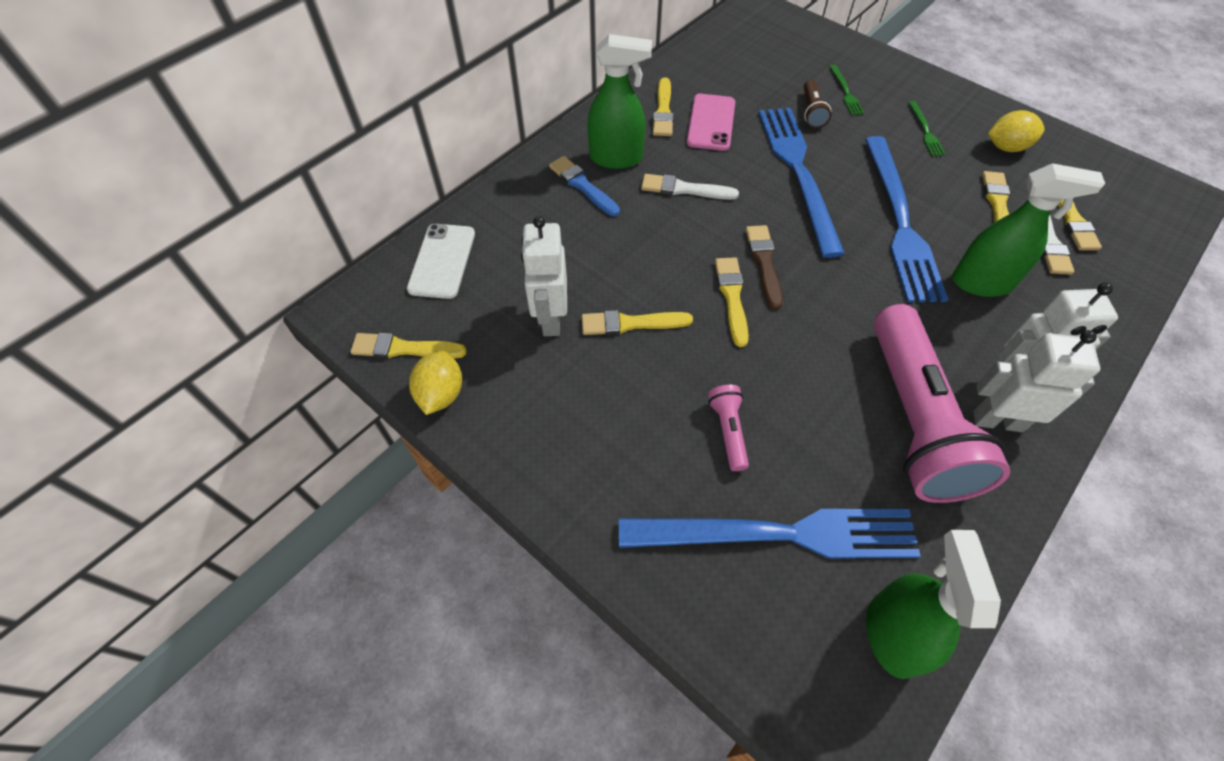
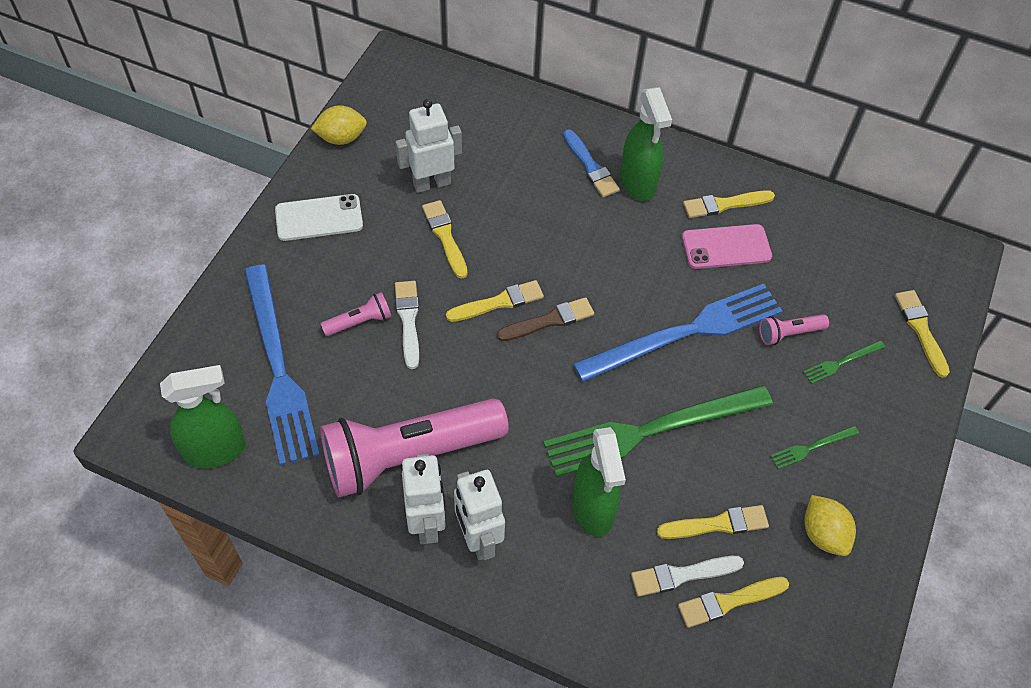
camera: 70 degrees right, 0 degrees up
(404, 348) = (374, 104): yellow brush -> yellow brush (920, 330)
(442, 261) = (466, 99): white phone -> white phone (319, 218)
(582, 185) = (590, 166): blue brush -> blue brush turned 120 degrees clockwise
(684, 189) = (619, 243): white brush -> white brush (408, 320)
(812, 112) = (789, 334): brown flashlight -> pink flashlight
(900, 223) = (650, 431): blue fork -> green fork

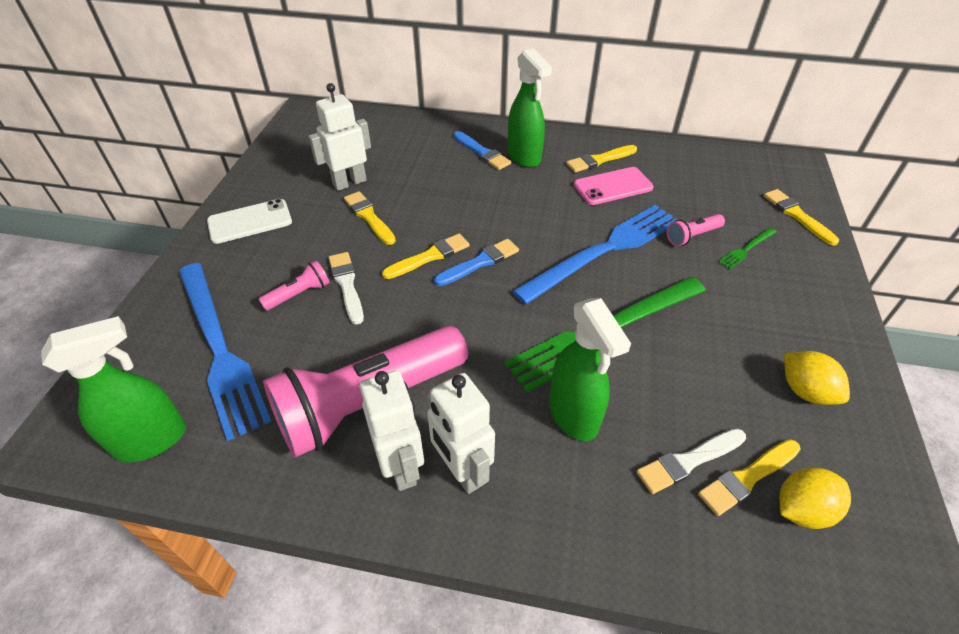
camera: 10 degrees left, 10 degrees down
(341, 138) = (264, 165): yellow lemon -> yellow lemon (802, 509)
(549, 320) = (480, 262): brown brush -> blue brush
(717, 524) = (701, 403): yellow brush -> none
(811, 447) = (755, 319): green fork -> none

